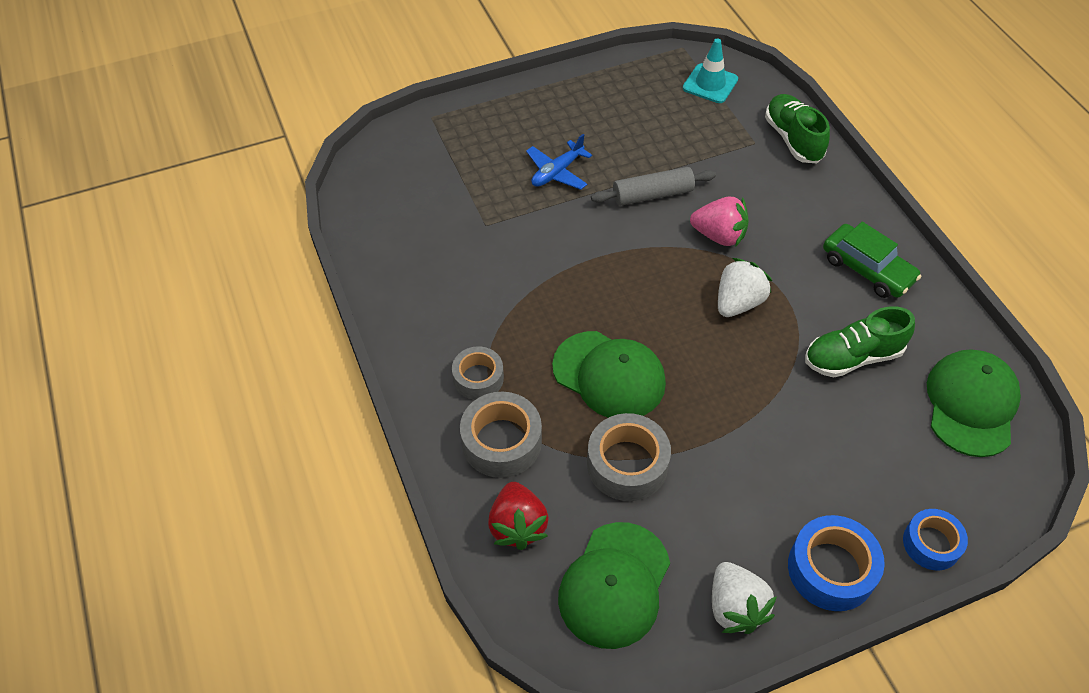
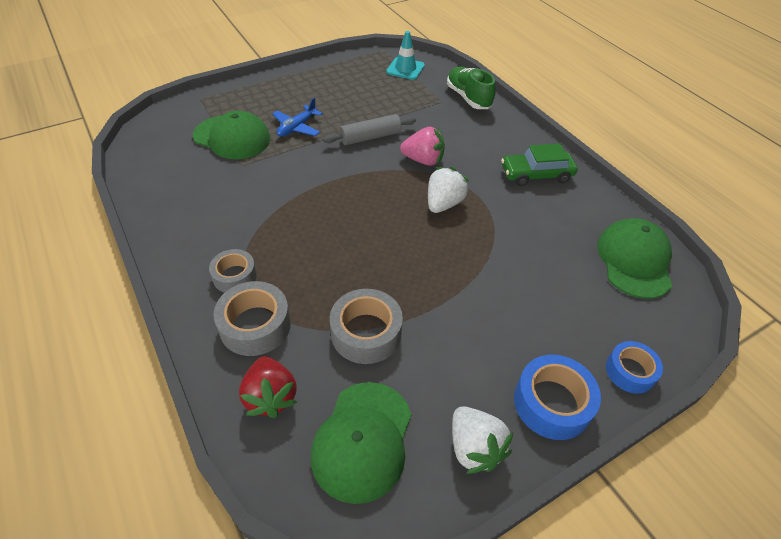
camera: 10 degrees left, 5 degrees down
(609, 375) = (346, 264): green cap -> green cap (232, 137)
(852, 357) = (537, 235): green shoe -> none
(867, 269) = (536, 174): green car -> green car turned 135 degrees clockwise

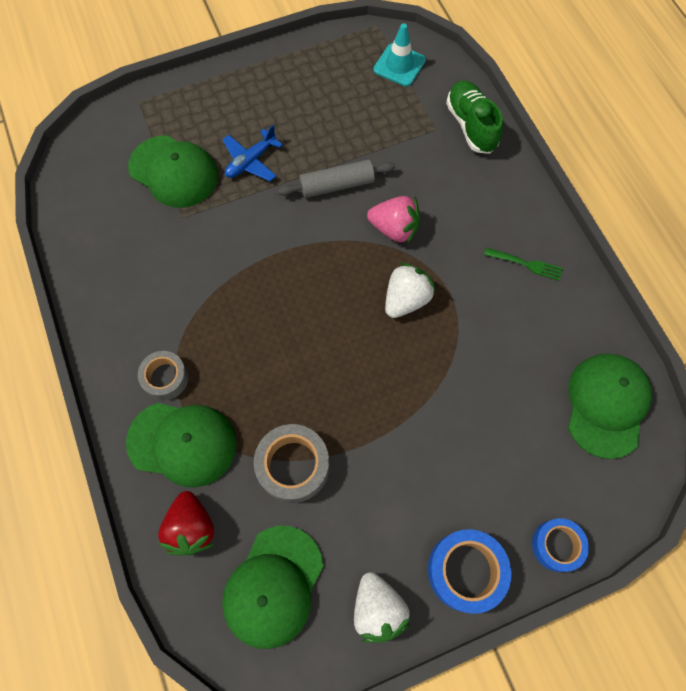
camera: 10 degrees right, 20 degrees up
(255, 325) = (182, 443): grey tape -> green cap
(536, 174) = (526, 264): green car -> green fork

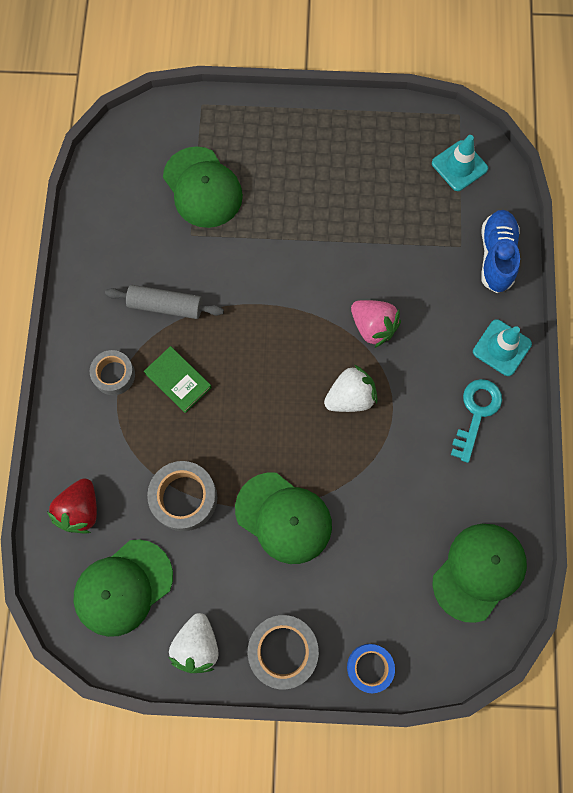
camera: 25 degrees right, 5 degrees up
(182, 443) = (103, 437): green cap -> green cap (283, 518)
(233, 355) = (178, 380): none -> green book
(251, 161) = (275, 206): blue plane -> none
(337, 185) = (341, 262): grey rolling pin -> grey rolling pin (165, 306)
(465, 571) = (283, 650): blue tape -> grey tape
(471, 125) = (496, 256): green shoe -> blue shoe
(517, 199) = (501, 348): none -> turquoise traffic cone
(526, 264) = (476, 413): green fork -> turquoise key

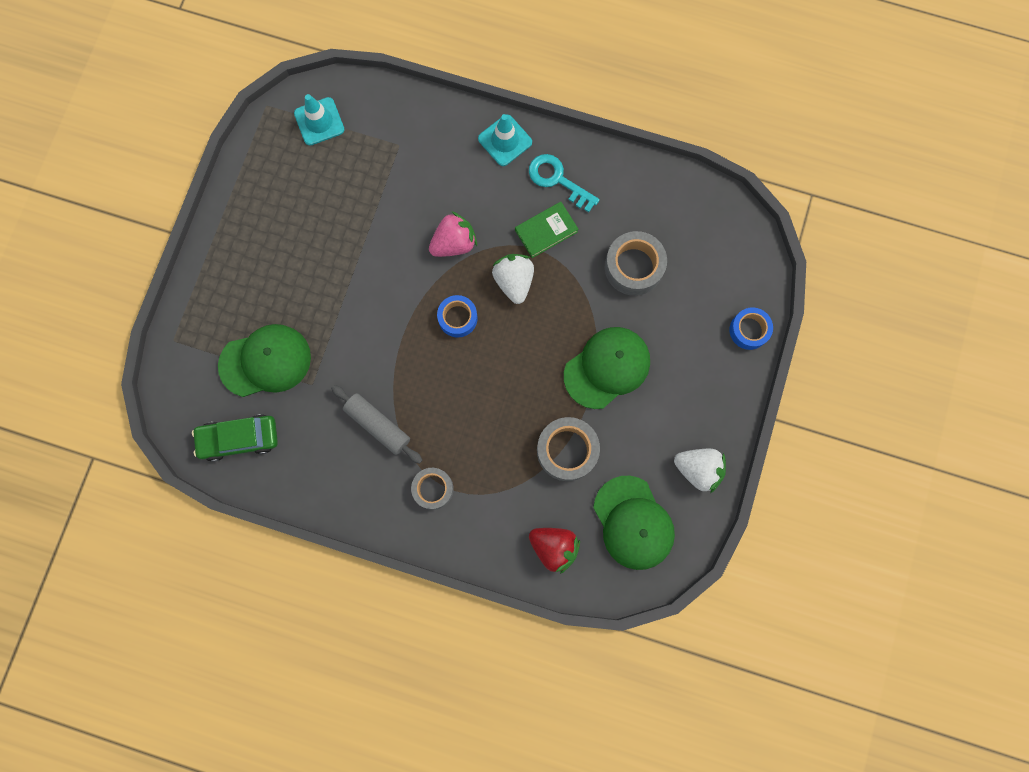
camera: 75 degrees left, 5 degrees up
(122, 187) = (239, 438): none -> green car
(165, 306) = (378, 425): grey rolling pin -> grey rolling pin turned 75 degrees counterclockwise
(178, 380) = (455, 430): green book -> green book (546, 231)
(283, 650) = (719, 397): grey tape -> grey tape (633, 267)
(295, 352) = (457, 318): none -> blue tape
(479, 571) = (692, 220): green cap -> none
(496, 256) = (418, 118): blue shoe -> none

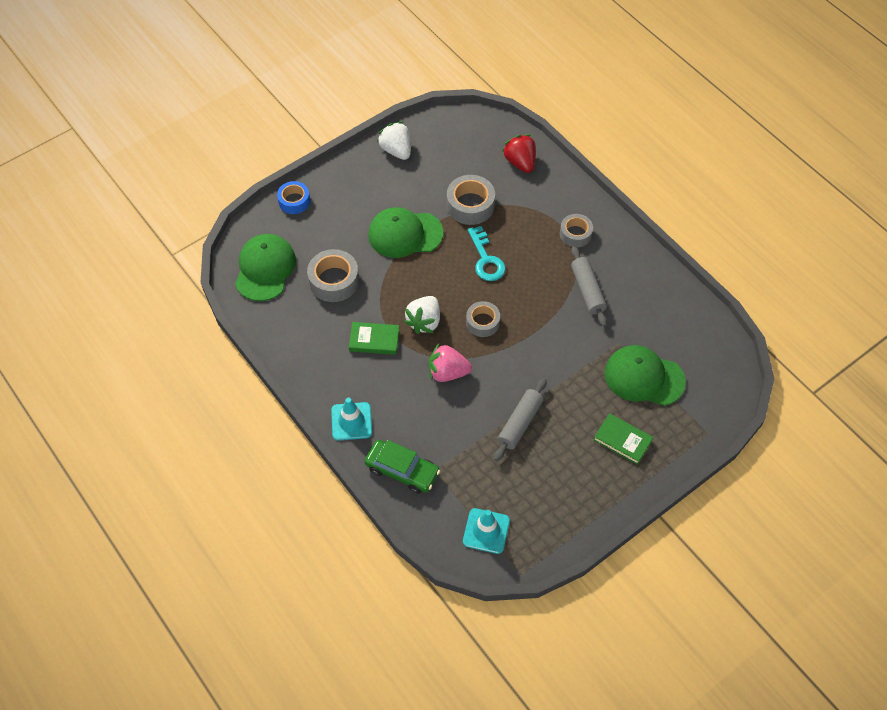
camera: 145 degrees left, 20 degrees down
(239, 438) = (693, 339): green car -> green car (402, 470)
(249, 281) = (622, 440): none -> green book
(353, 237) = (520, 423): none -> grey rolling pin
(457, 318) = (482, 322): blue tape -> grey tape
(557, 180) = (336, 369): turquoise key -> turquoise key (486, 259)
(633, 523) = (460, 147): green cap -> green cap (265, 269)

